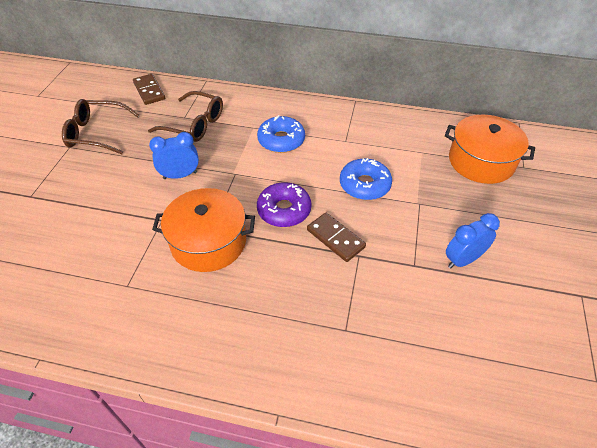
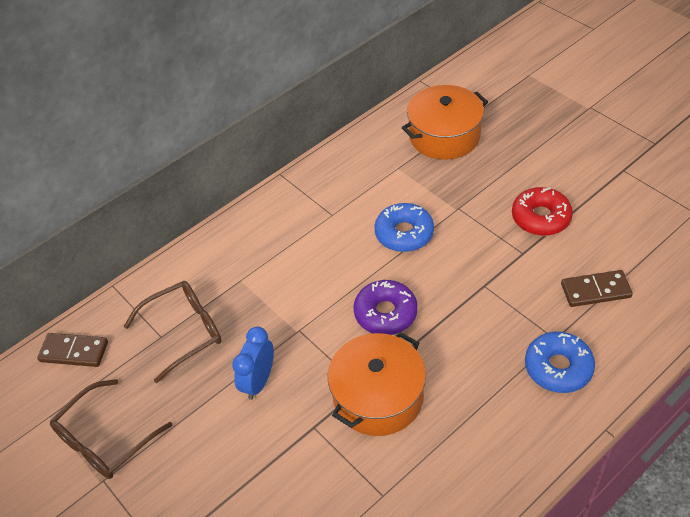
camera: 50 degrees left, 0 degrees up
(281, 140) = (284, 266): blue donut -> blue donut (558, 367)
(335, 238) = (452, 291): brown domino -> brown domino (595, 290)
(463, 260) = (541, 218): blue clock -> red donut

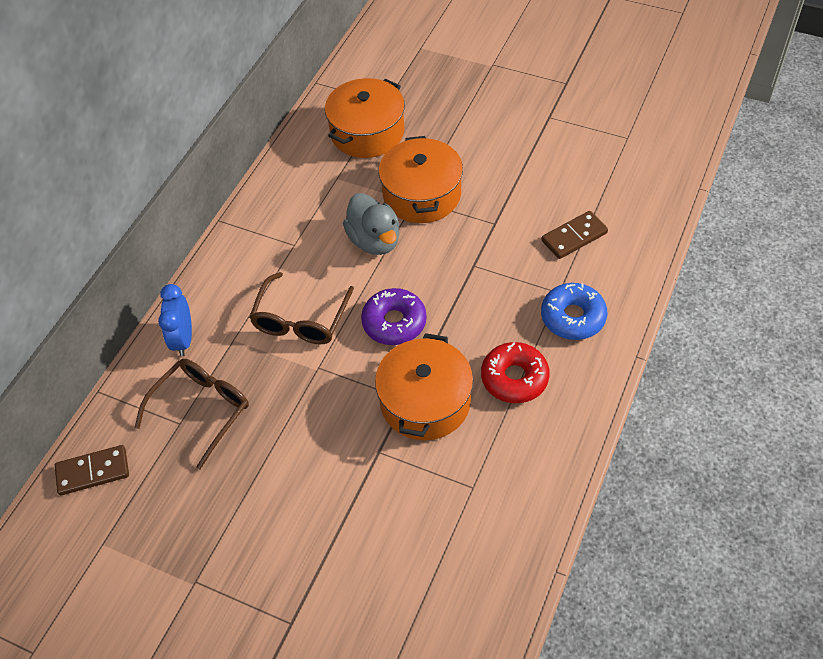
camera: 25 degrees left, 5 degrees up
(105, 440) = (176, 543): brown glasses -> brown glasses (301, 320)
(258, 381) = (303, 430): blue clock -> blue clock (183, 339)
(404, 233) = (374, 240): blue donut -> grey duck
(467, 205) = (422, 194): none -> orange pot
(541, 218) = (495, 185): red donut -> red donut (514, 378)

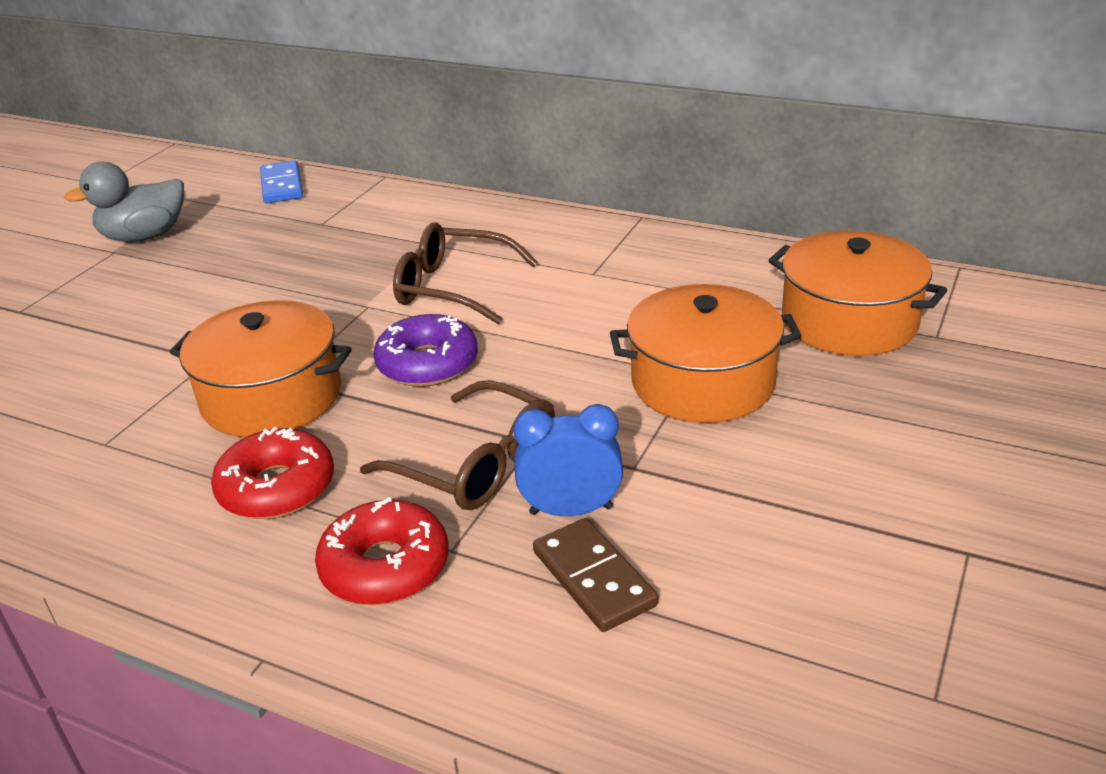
camera: 90 degrees right, 20 degrees down
(93, 471) = (282, 186): brown domino -> blue domino
(183, 339) = (443, 213): blue clock -> blue clock (571, 510)
(202, 410) = (333, 234): brown glasses -> brown glasses (477, 464)
(374, 240) = (597, 339): grey duck -> grey duck (145, 236)
(573, 317) = (385, 567): blue donut -> red donut

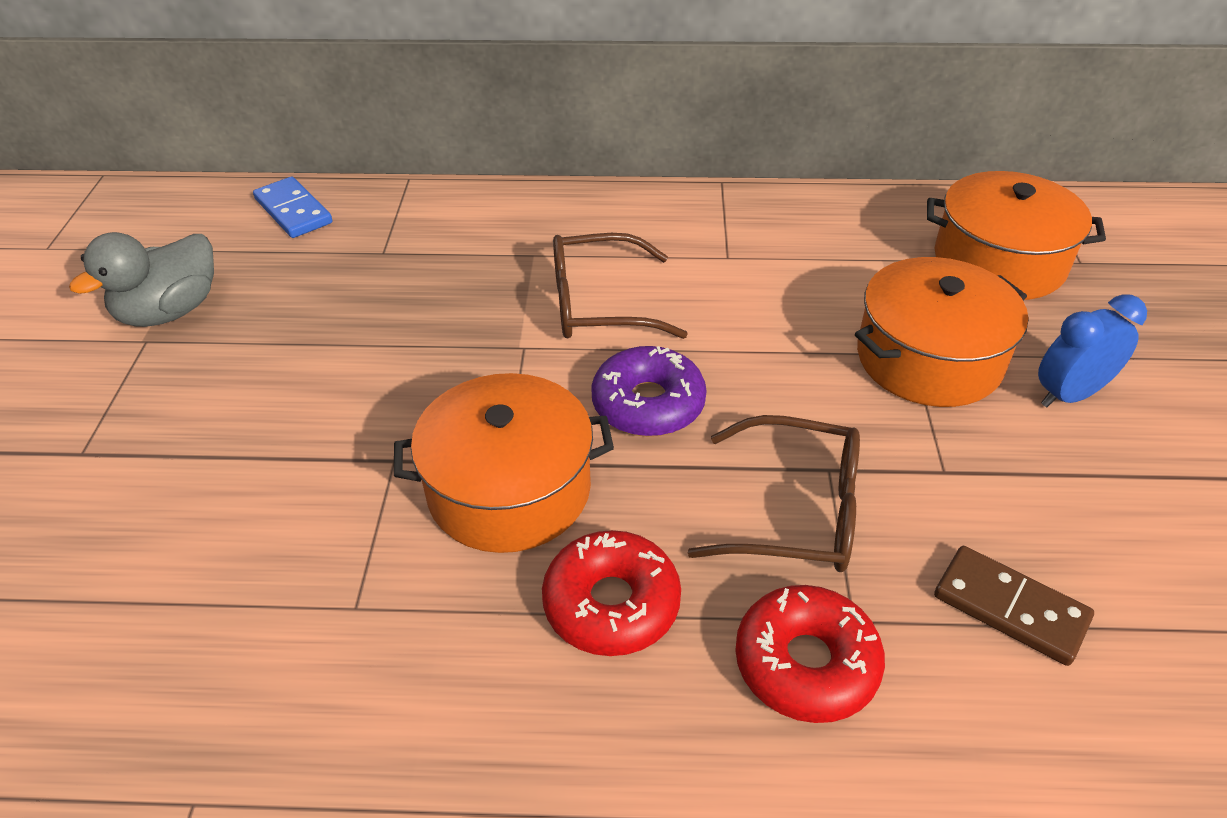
camera: 25 degrees left, 10 degrees up
(571, 510) = (928, 537): blue clock -> blue clock (1069, 395)

